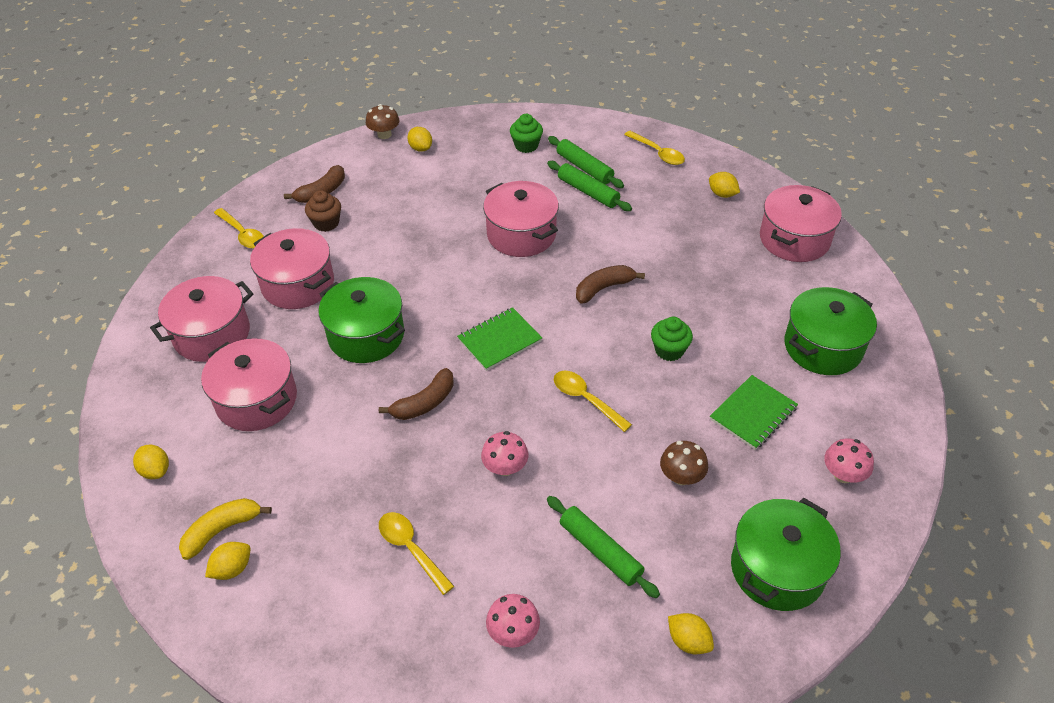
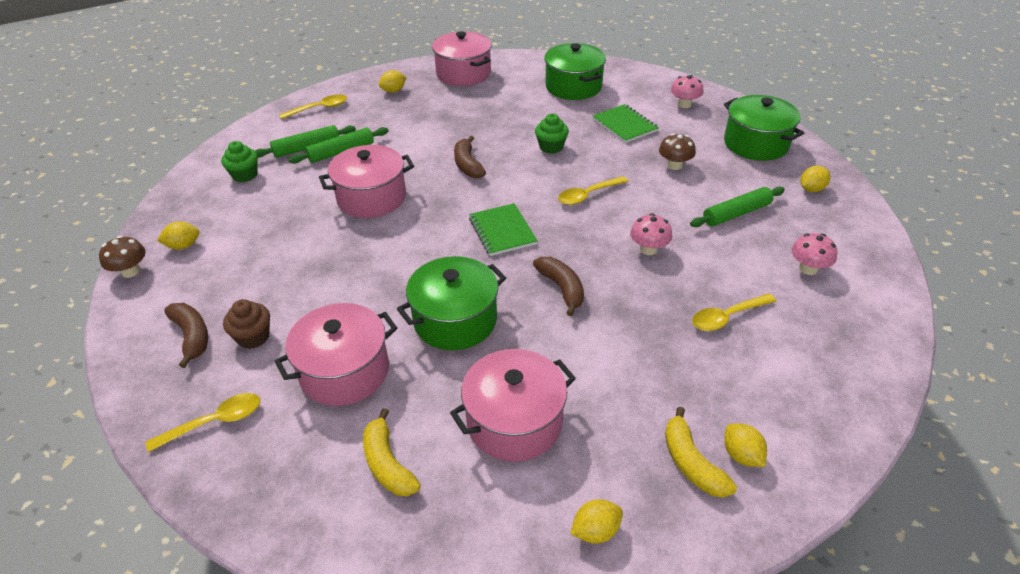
camera: 75 degrees left, 5 degrees down
(212, 334) = (387, 464): pink pot -> yellow banana

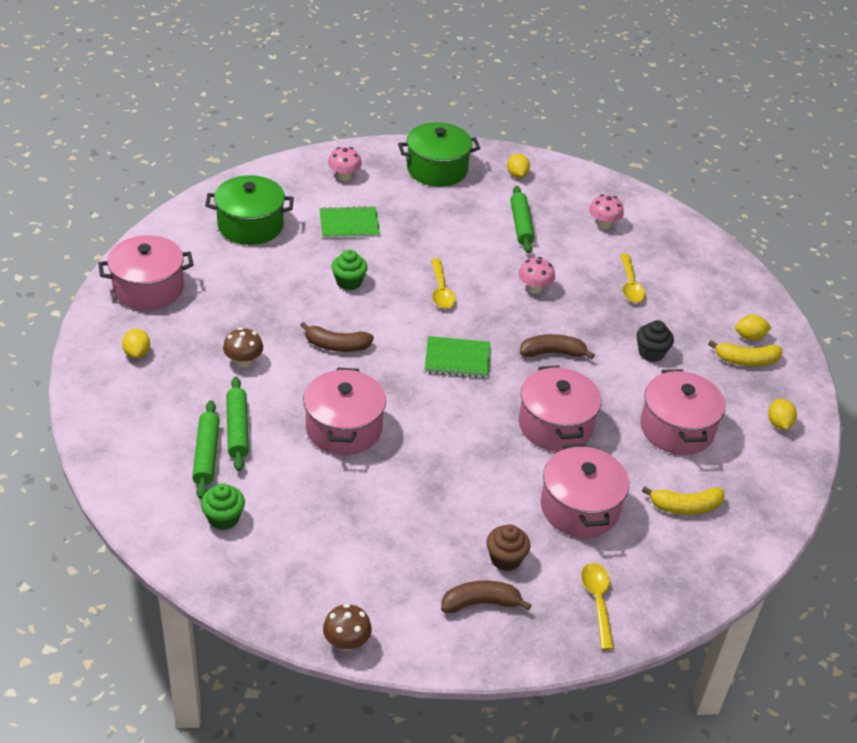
camera: 70 degrees left, 0 degrees up
(183, 246) = (328, 591): yellow lemon -> none
(319, 108) = (123, 424): yellow spoon -> none
(455, 320) = (555, 425): green pot -> pink pot
(626, 365) = (651, 353): none -> black cupcake
(674, 165) = (434, 225): brown mushroom -> brown mushroom (243, 361)

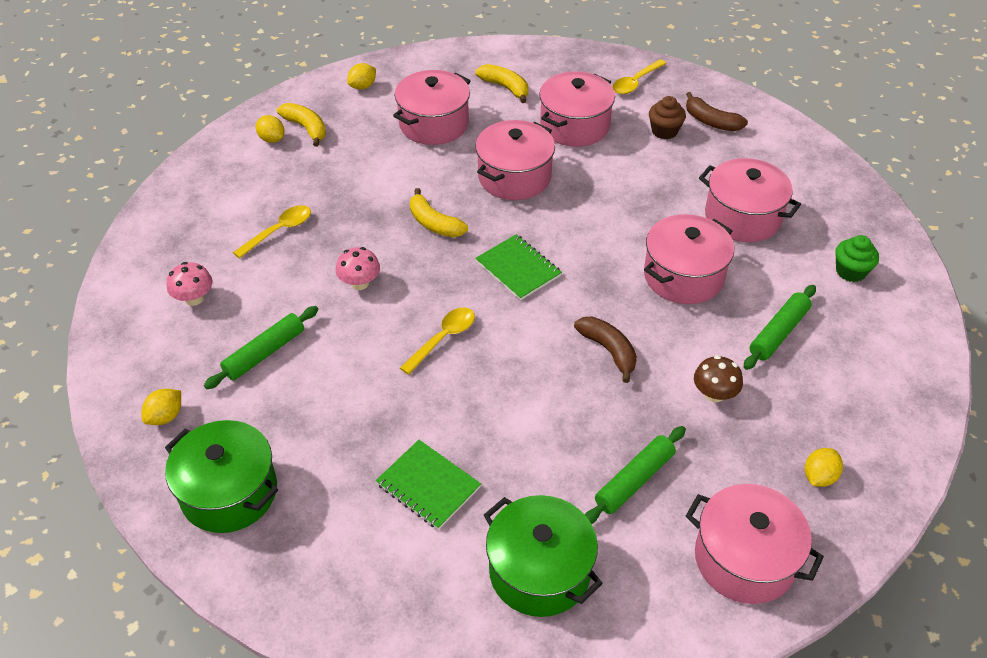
camera: 130 degrees left, 5 degrees up
(206, 455) = (825, 328): green rolling pin -> green rolling pin (634, 480)
(344, 176) = (341, 568): pink mushroom -> none
(346, 641) = (824, 153): brown mushroom -> none
(349, 282) = (518, 410): green cupcake -> none
(351, 511) = (742, 217): none -> pink pot
(552, 353) = (434, 223): brown banana -> yellow banana
(651, 353) = (361, 175): black cupcake -> none

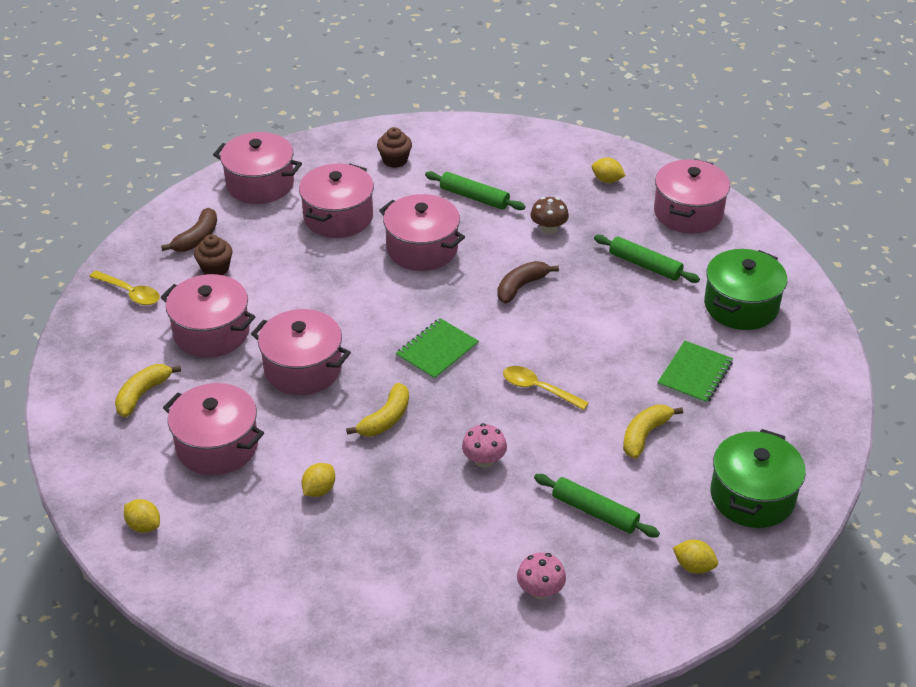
camera: 100 degrees left, 5 degrees down
(272, 139) = (260, 593): yellow lemon -> yellow lemon (319, 490)
(279, 231) = (422, 544): yellow spoon -> none
(306, 128) = (235, 563): yellow banana -> yellow banana (644, 435)
(800, 165) = (260, 184): none -> pink pot
(850, 271) = (395, 160): green cupcake -> brown cupcake

